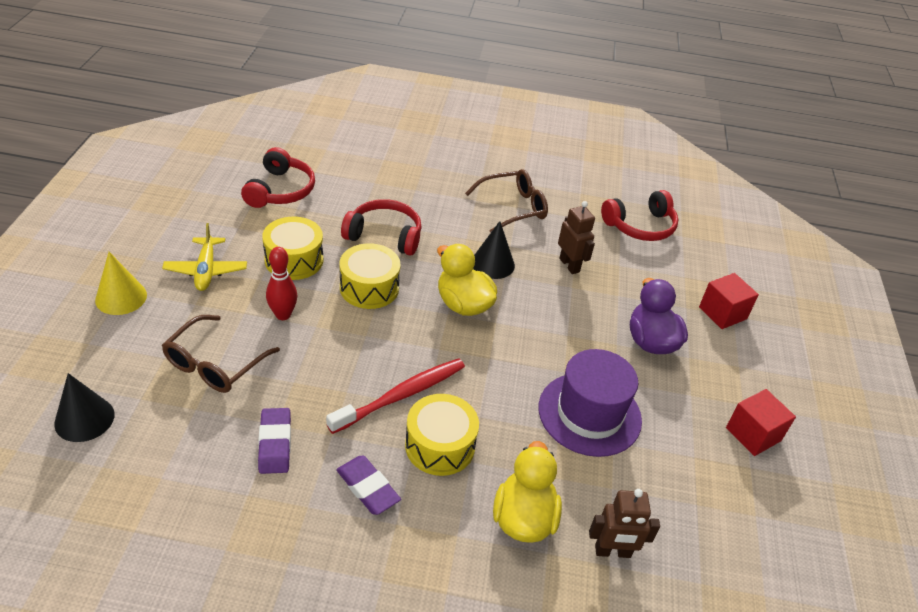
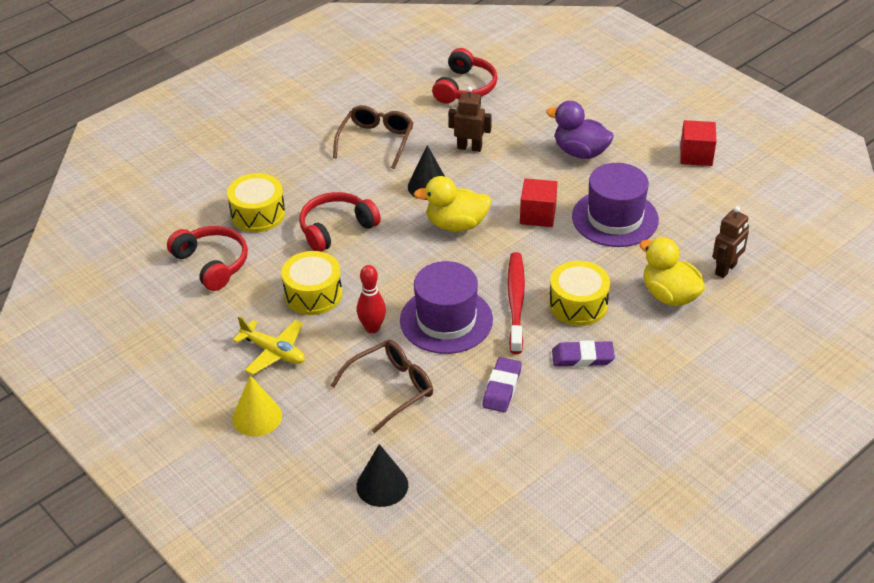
camera: 45 degrees left, 0 degrees up
(215, 364) = (391, 389): brown glasses -> brown glasses turned 105 degrees counterclockwise
(275, 443) = (502, 388): purple eraser -> purple eraser turned 75 degrees clockwise
(334, 358) = (446, 320): none -> purple hat
(369, 288) = (389, 266): yellow drum -> yellow drum (258, 214)
(722, 313) = (587, 102): red cube -> red cube (538, 215)

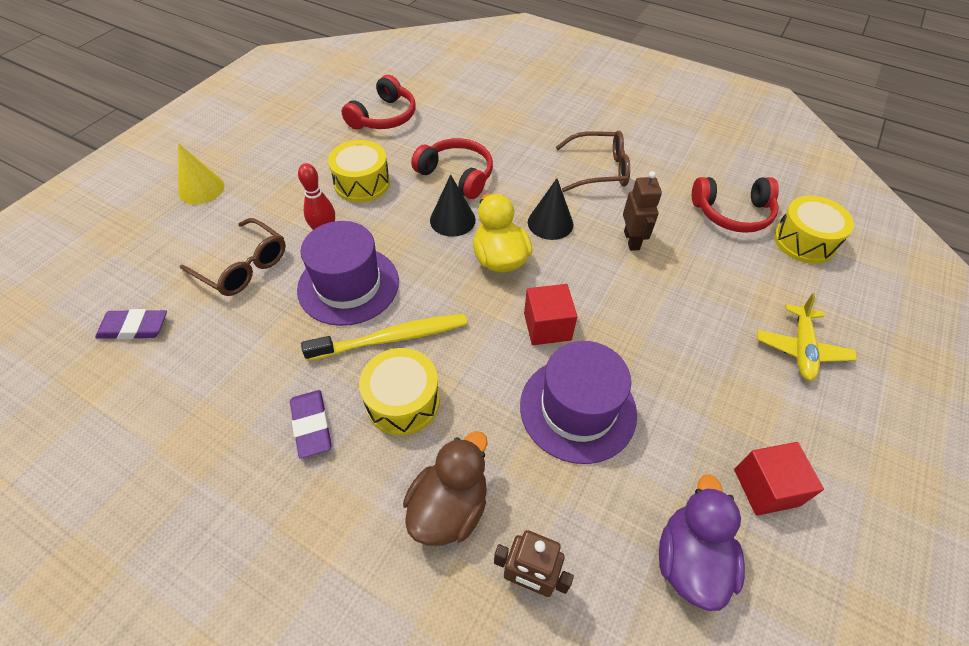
camera: 70 degrees right, 10 degrees up
(258, 214) = (457, 124): yellow drum -> yellow drum (804, 241)
(273, 352) = (282, 178): yellow plane -> yellow plane (801, 349)
(382, 485) = (113, 291): black cone -> black cone (452, 220)
(502, 388) = (252, 356): purple eraser -> purple eraser (134, 327)
(516, 301) = (392, 338): red toothbrush -> yellow toothbrush
(580, 152) = (686, 344): purple duck -> purple duck (690, 560)
(669, 295) = (449, 507): yellow duck -> brown duck

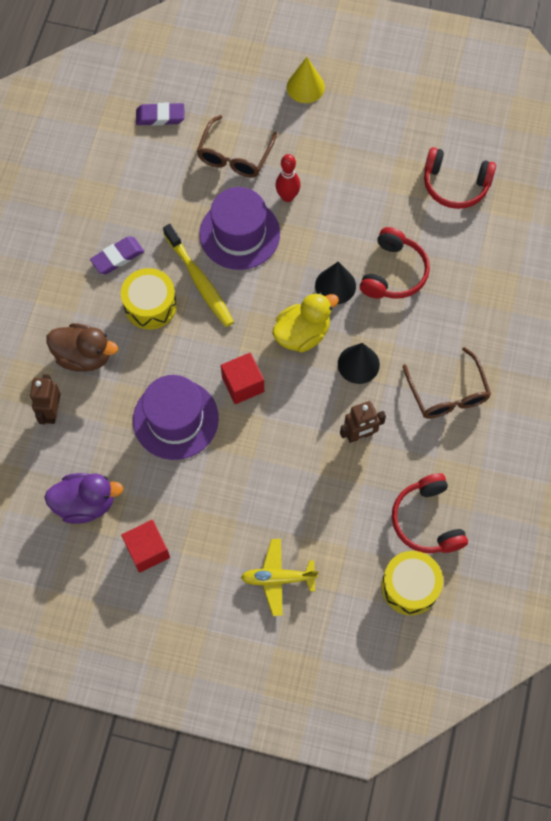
camera: 75 degrees right, 15 degrees up
(134, 327) = (160, 116): purple eraser -> purple eraser turned 75 degrees counterclockwise
(362, 183) = (355, 201): yellow drum -> none

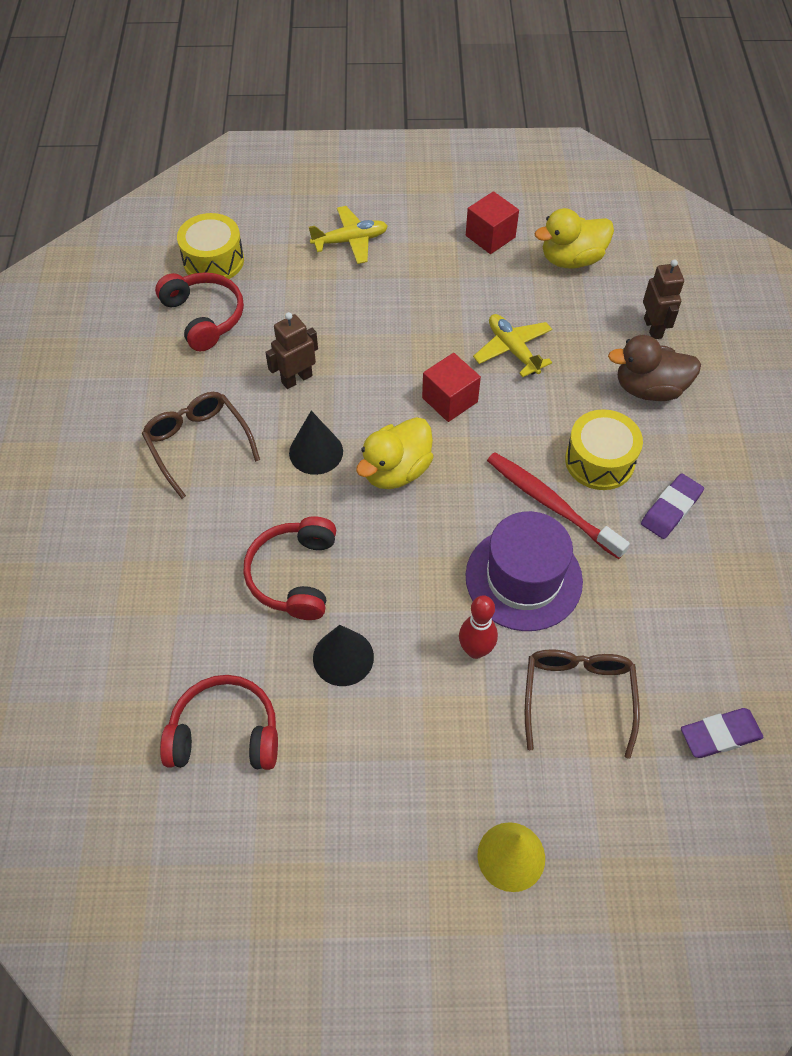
camera: 165 degrees right, 10 degrees down
(85, 503) = (571, 259): purple duck -> yellow duck
(175, 419) = (513, 350): purple hat -> yellow plane
(199, 281) = (551, 504): yellow toothbrush -> red toothbrush
(335, 285) = (370, 539): black cone -> black cone (343, 657)

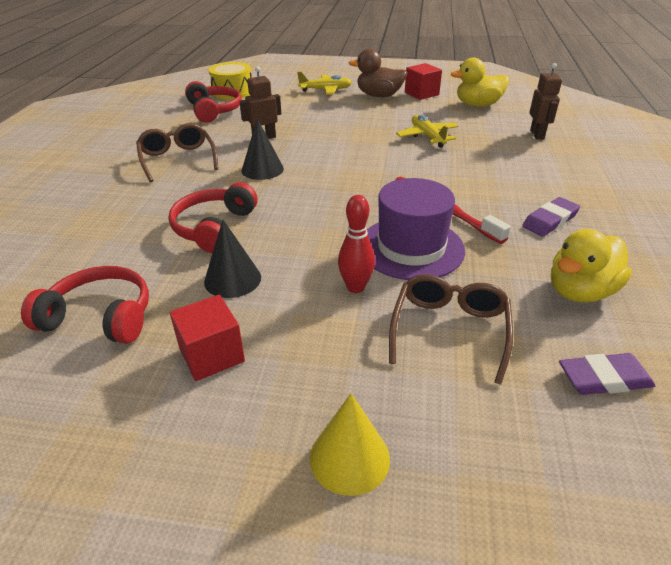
camera: 10 degrees right, 20 degrees down
(396, 471) = (320, 183): yellow duck -> yellow duck (580, 291)
(449, 400) = (373, 154): red cube -> red cube (211, 355)
(599, 461) = (488, 191): yellow drum -> none
(649, 389) = (532, 160): brown duck -> brown duck (379, 96)

